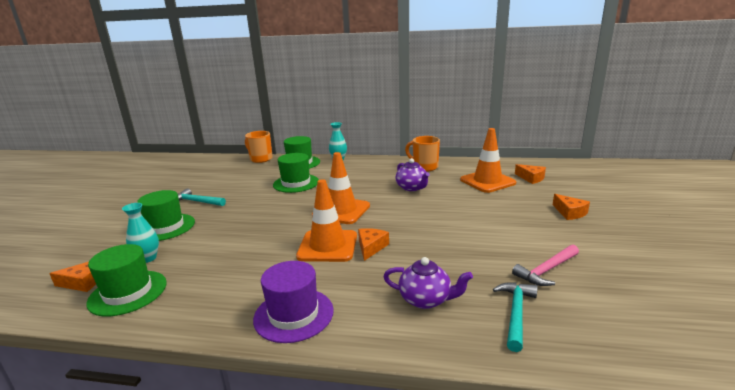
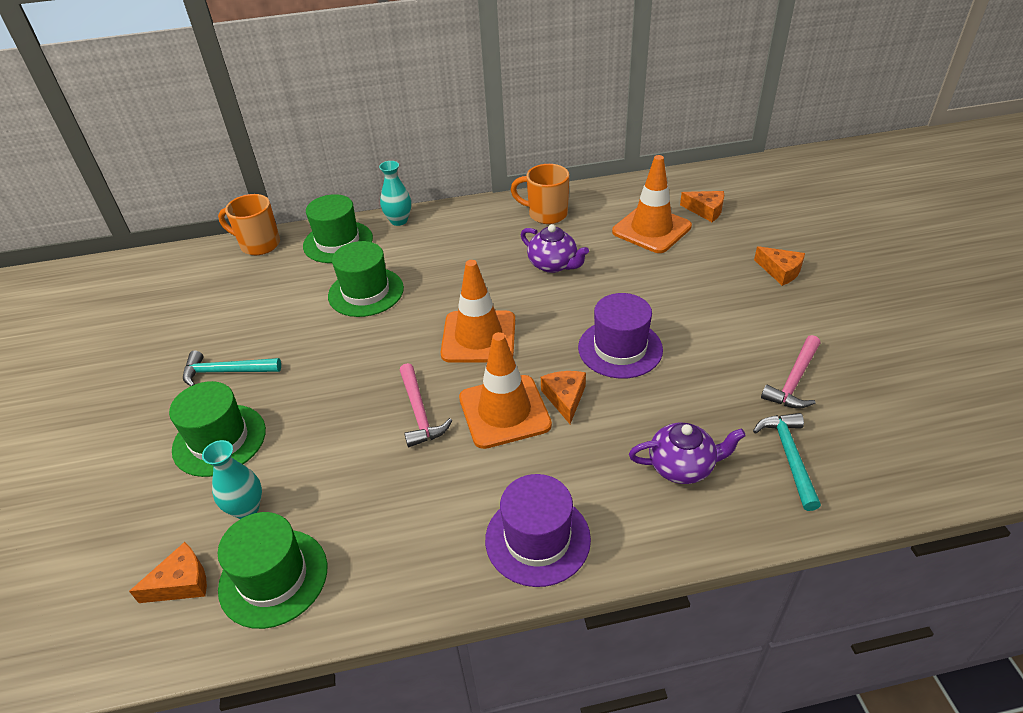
camera: 20 degrees left, 20 degrees up
(278, 237) = (419, 412): none -> pink hammer
(426, 231) = (620, 348): none -> purple hat

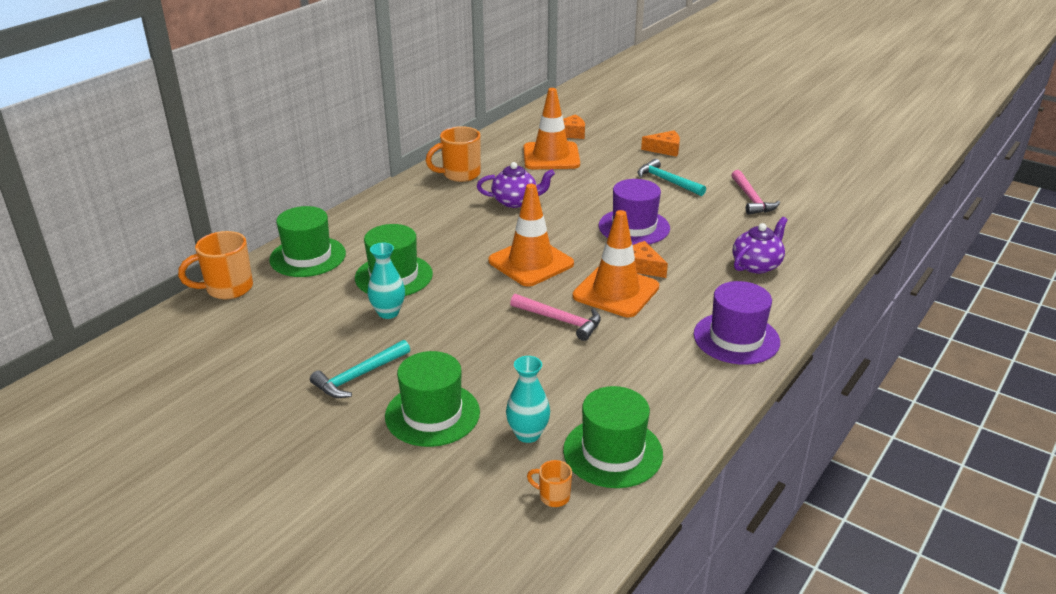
camera: 45 degrees left, 10 degrees down
(181, 583) = (553, 496): orange cheese -> orange mug
(399, 220) = (340, 222): turquoise vase -> turquoise vase (388, 312)
(789, 457) = (800, 234): turquoise hammer -> turquoise hammer (667, 181)

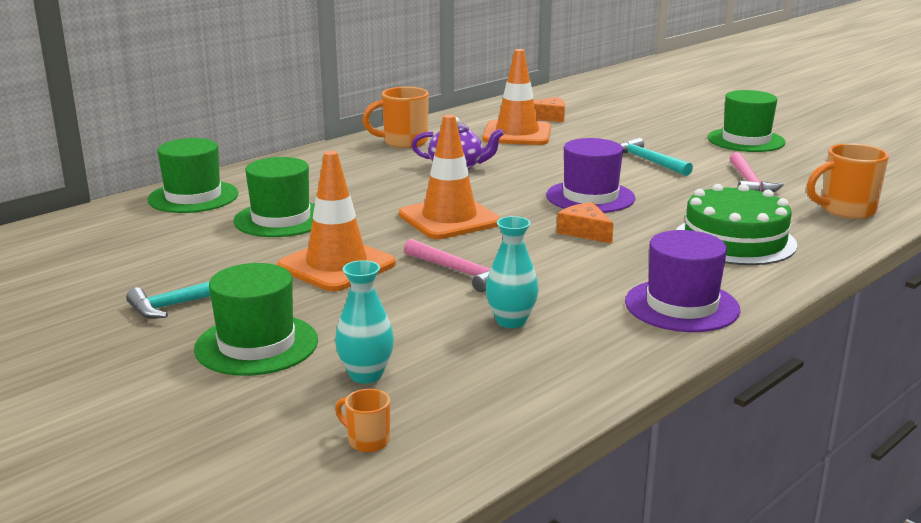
camera: 10 degrees right, 10 degrees down
(227, 289) = (88, 217): orange mug -> orange mug (845, 210)
(388, 312) = (256, 249): turquoise vase -> turquoise vase (511, 321)
(612, 452) = (468, 403): green hat -> green hat (746, 140)
(616, 291) = (542, 251): orange traffic cone -> orange traffic cone (336, 265)
(665, 149) = (656, 135): orange cheese -> none
(757, 265) = (734, 240): purple teapot -> green cake

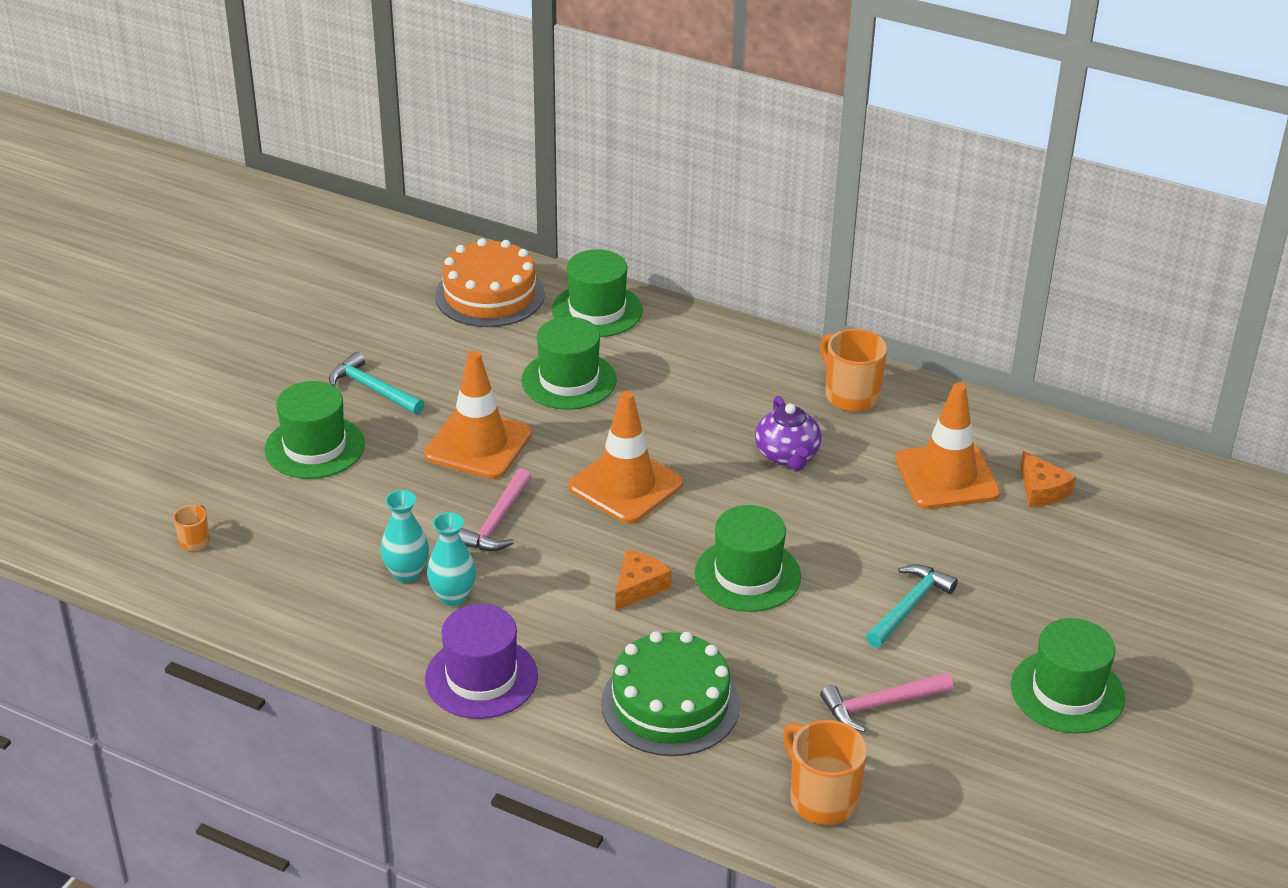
camera: 70 degrees right, 15 degrees up
(105, 232) = (489, 295): none -> orange cake
(366, 375) = (286, 515): turquoise vase -> turquoise vase (453, 596)
(590, 197) = (747, 575): purple hat -> green hat

